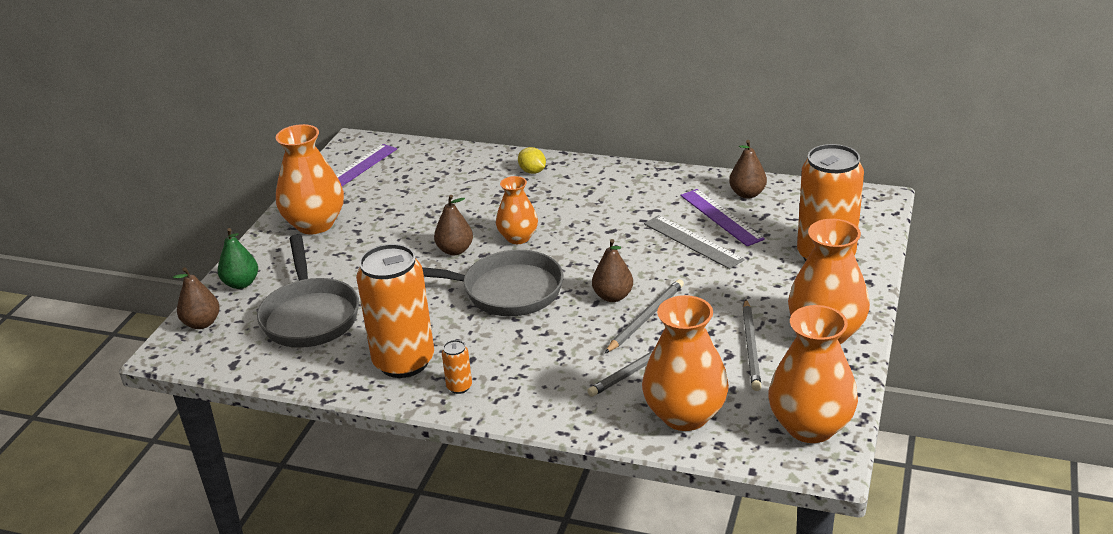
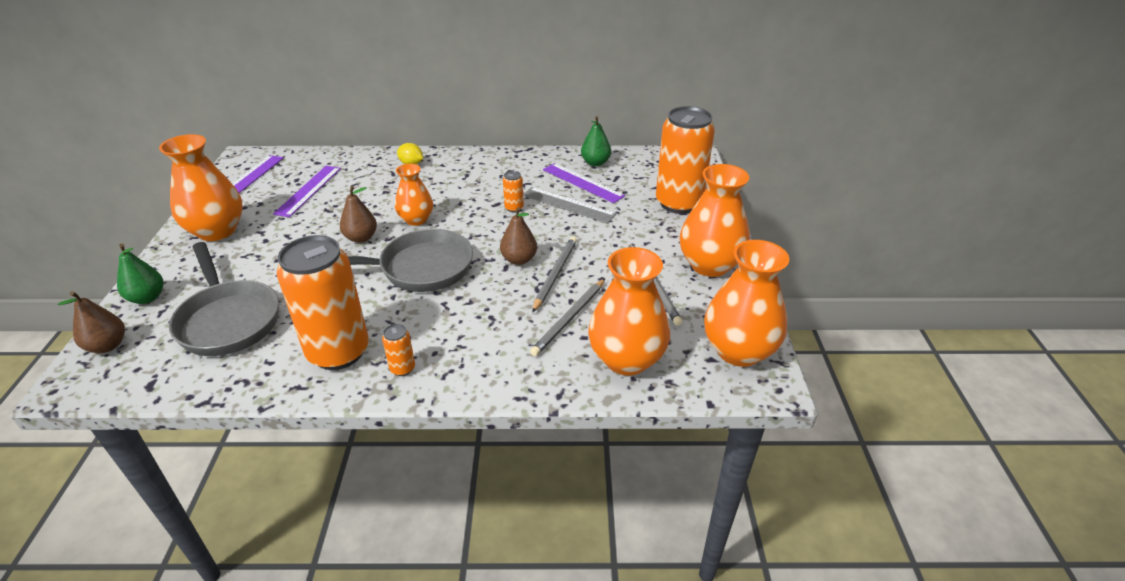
camera: 20 degrees left, 5 degrees up
(414, 190) = (309, 190): none -> purple ruler
(629, 238) = (514, 208): none -> orange can
(747, 194) = (595, 163): brown pear -> green pear

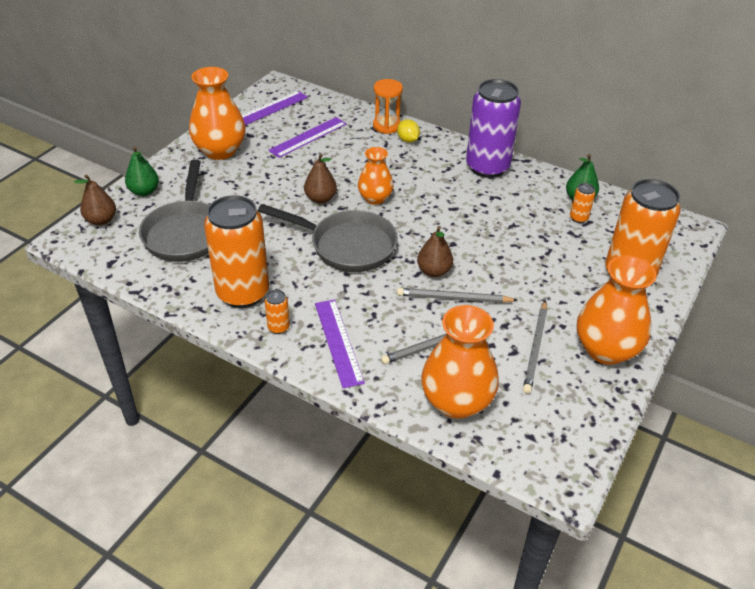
camera: 30 degrees right, 5 degrees up
(382, 159) = (386, 126): none -> orange hourglass
(500, 163) = (487, 167): none -> purple can
(514, 208) = (466, 218): orange can -> orange can (578, 218)
(555, 275) = (454, 298): grey pencil -> grey pencil turned 135 degrees counterclockwise
(568, 205) = (518, 234): grey ruler -> none
(582, 182) = (550, 216): purple ruler -> purple ruler (338, 342)
(738, 351) = (562, 441): orange vase -> none

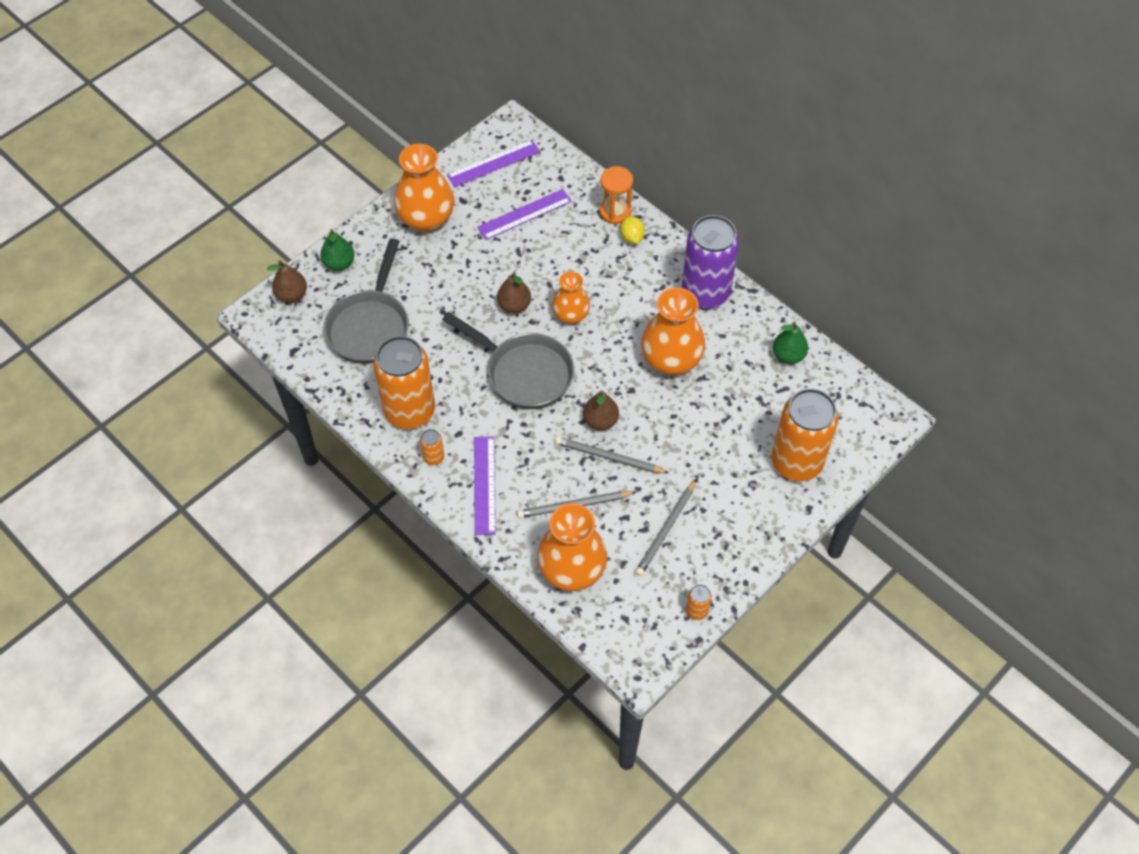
camera: 15 degrees right, 15 degrees up
(578, 218) = (776, 381): orange can -> orange can (696, 611)
(606, 349) = (733, 545): orange vase -> orange vase (671, 360)

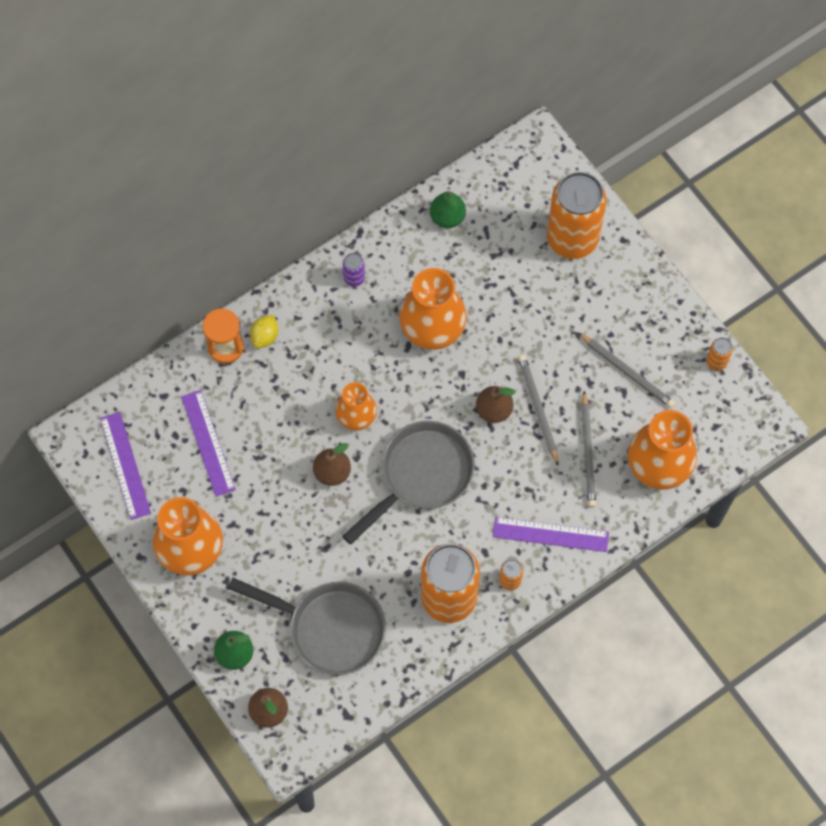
camera: 80 degrees left, 10 degrees up
(609, 457) = (538, 409): grey pencil -> grey pencil turned 135 degrees clockwise
(631, 237) = (265, 336): yellow lemon -> yellow lemon turned 60 degrees counterclockwise
(705, 293) = (354, 278): purple can -> purple can, size x0.40

